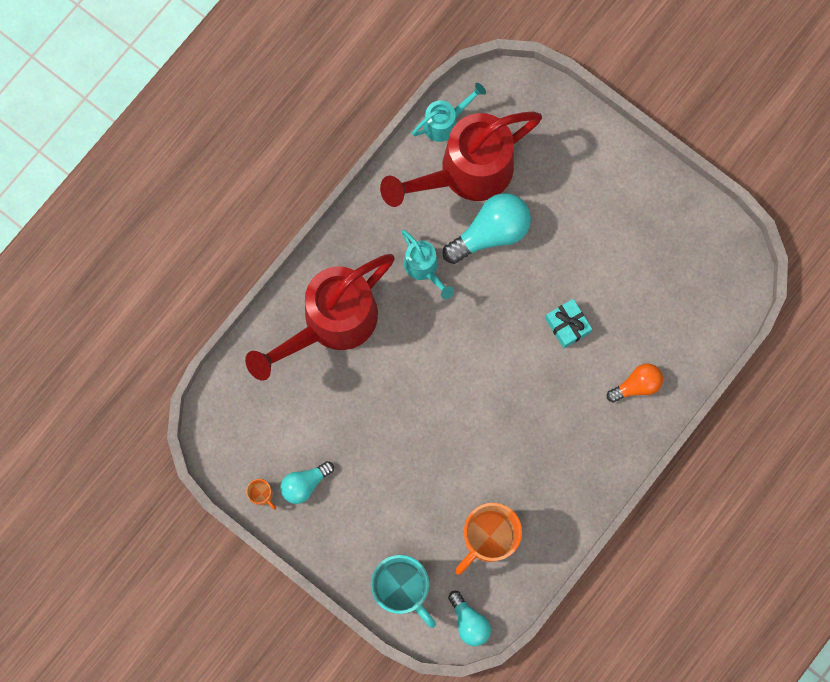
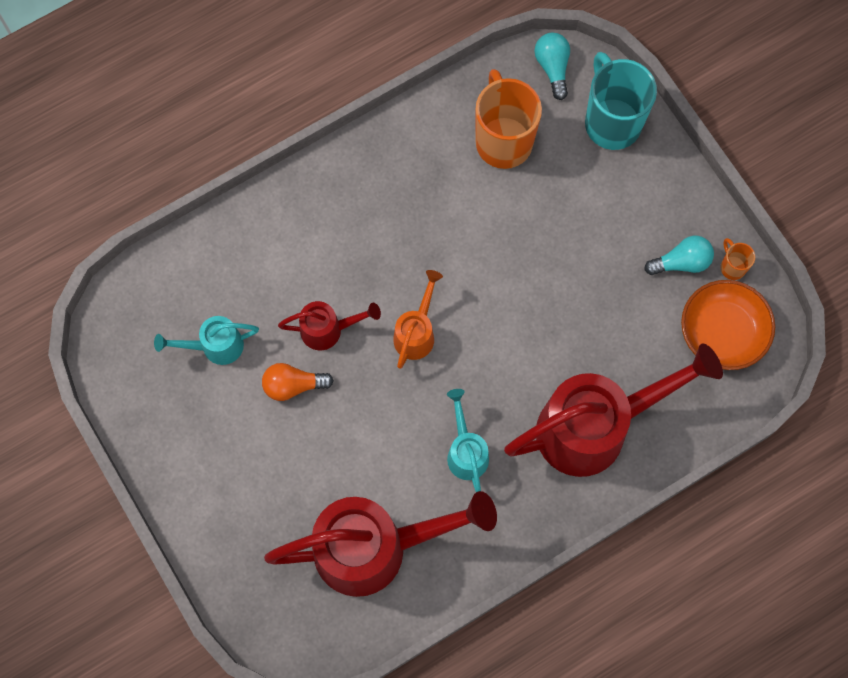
camera: 160 degrees left, 5 degrees down
(254, 436) = (722, 332): none -> orange bowl
(445, 122) = (375, 620): turquoise watering can -> turquoise watering can (214, 346)
(487, 538) = (503, 140): orange mug -> orange mug turned 75 degrees counterclockwise
(491, 232) = (373, 465): turquoise light bulb -> none
(497, 348) = (417, 332): none -> orange watering can
(567, 325) = (329, 330): turquoise gift -> red watering can
(636, 385) = (280, 240): orange light bulb -> orange light bulb (293, 385)

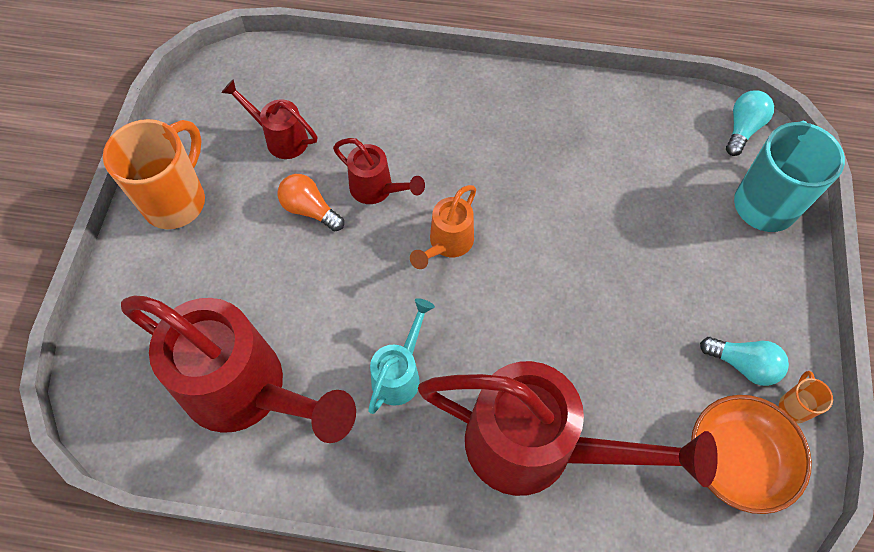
camera: 40 degrees right, 10 degrees down
(214, 346) = (280, 138): turquoise watering can -> red watering can
(417, 332) = (447, 244): orange watering can -> orange watering can turned 150 degrees clockwise
(503, 140) = (652, 153): orange mug -> orange mug (176, 201)

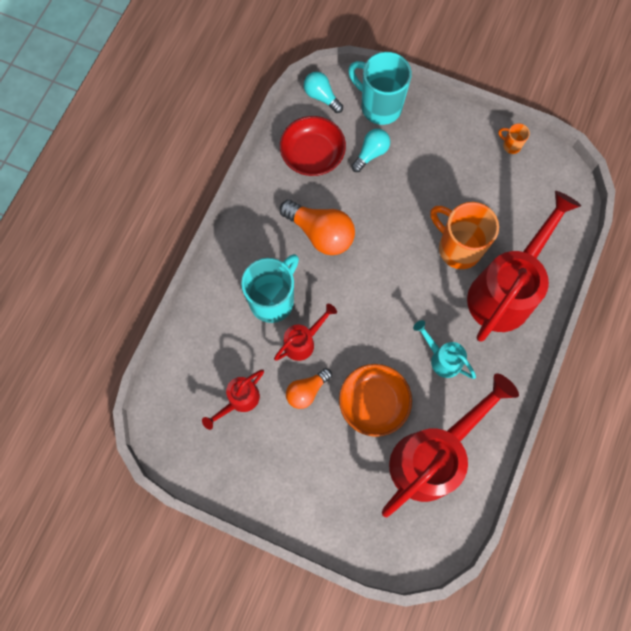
camera: 75 degrees left, 10 degrees up
(176, 201) = (273, 486): orange mug -> orange mug (458, 248)
(424, 142) = (273, 300): none -> turquoise mug
(447, 244) = (358, 306): orange watering can -> none
(538, 174) = (320, 233): none -> orange light bulb
(649, 138) = (312, 155): none -> red bowl
(737, 459) = (534, 186): orange bowl -> orange bowl (373, 402)
(743, 364) = (480, 161): turquoise light bulb -> turquoise light bulb (371, 153)

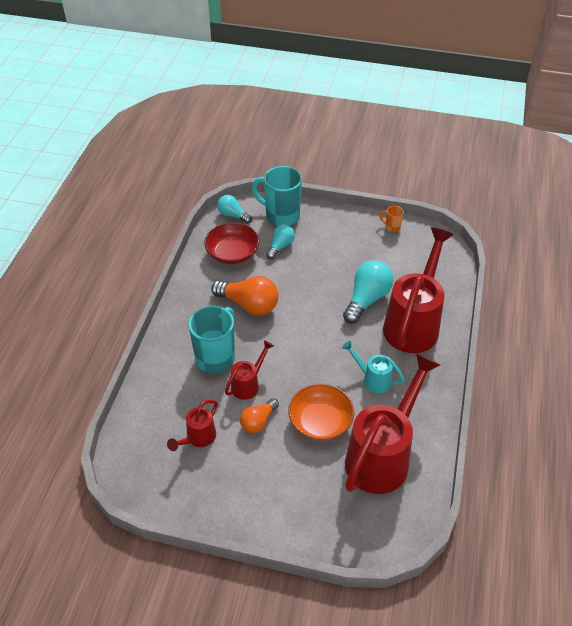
camera: 10 degrees left, 25 degrees down
(458, 248) = (367, 299): orange mug -> turquoise light bulb

